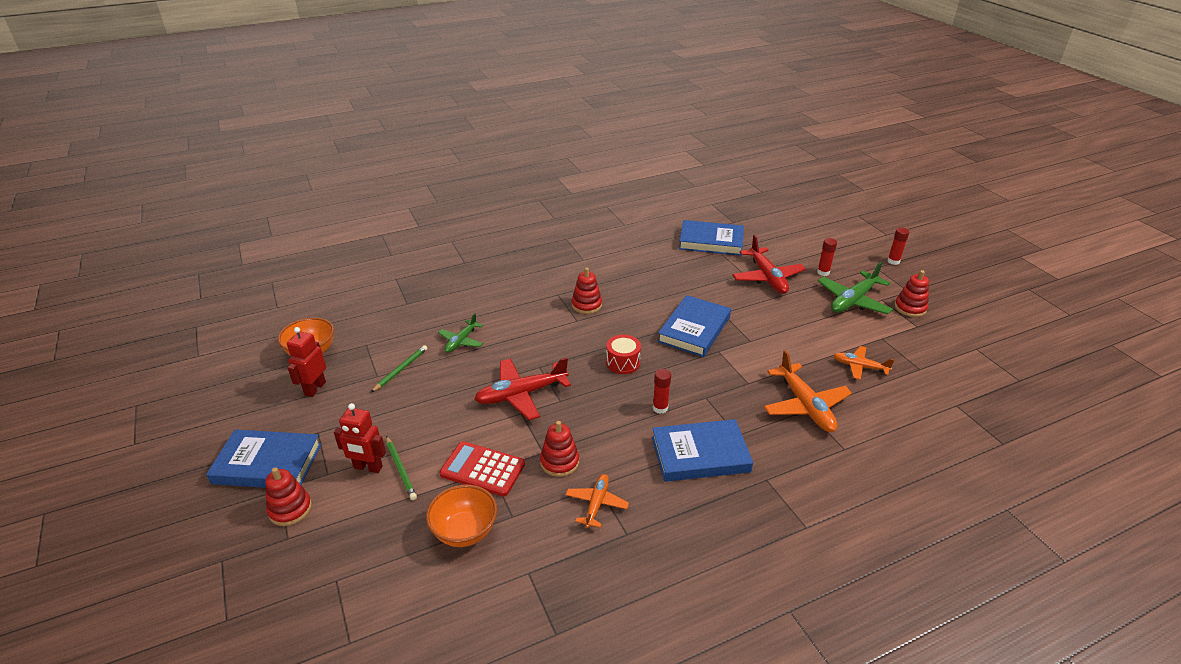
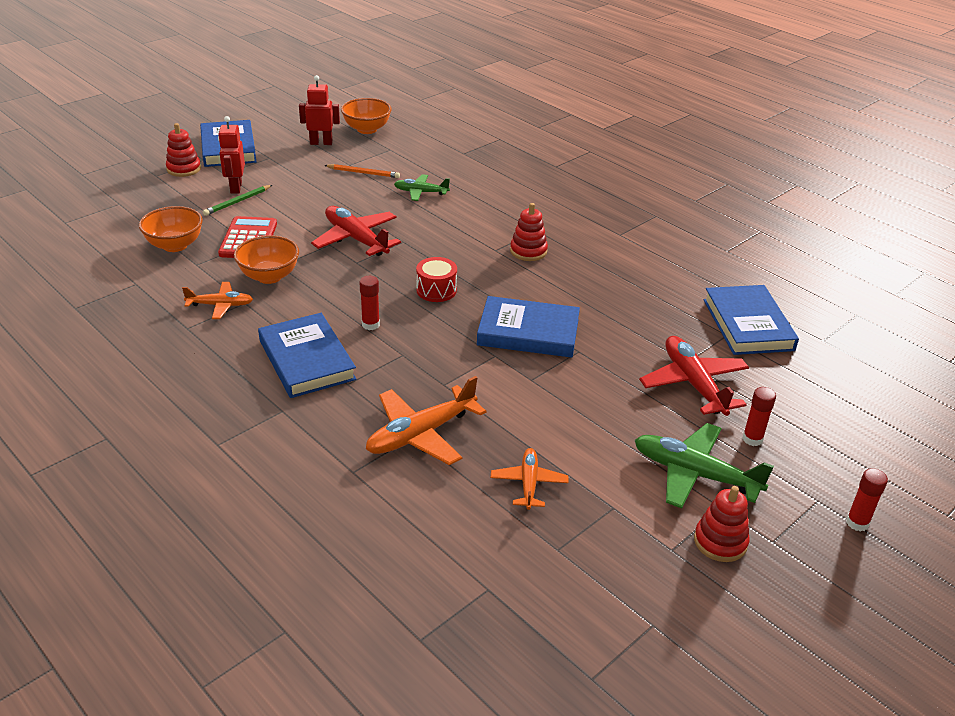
camera: 70 degrees right, 0 degrees up
(401, 370) = (363, 173): green pencil -> orange pencil
(559, 462) = (269, 276): red stacking toy -> orange bowl
(767, 278) = (693, 383): red plane -> red plane turned 105 degrees clockwise

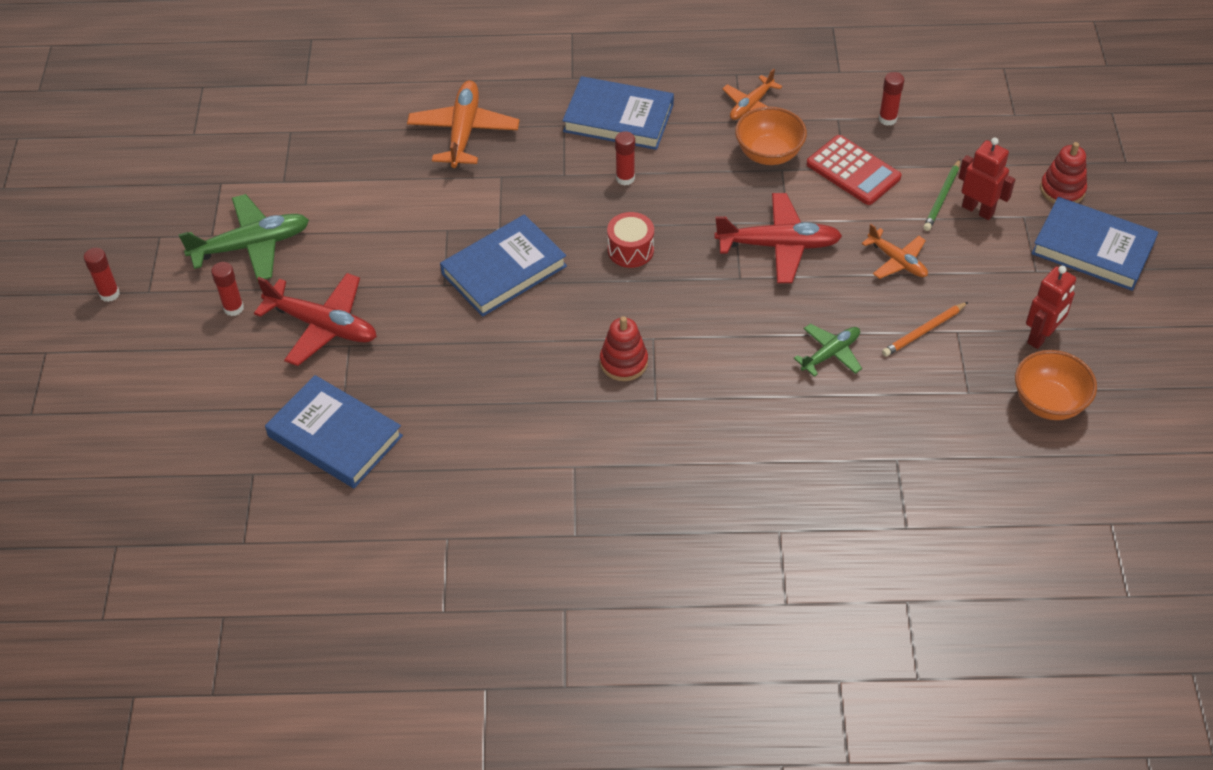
camera: 135 degrees right, 15 degrees up
(175, 245) = (887, 119): orange bowl -> red glue stick
(237, 202) = (942, 197): green pencil -> green pencil turned 150 degrees counterclockwise
(528, 483) = (354, 155): orange plane -> orange plane (897, 261)
(720, 542) = (194, 210): red stacking toy -> none

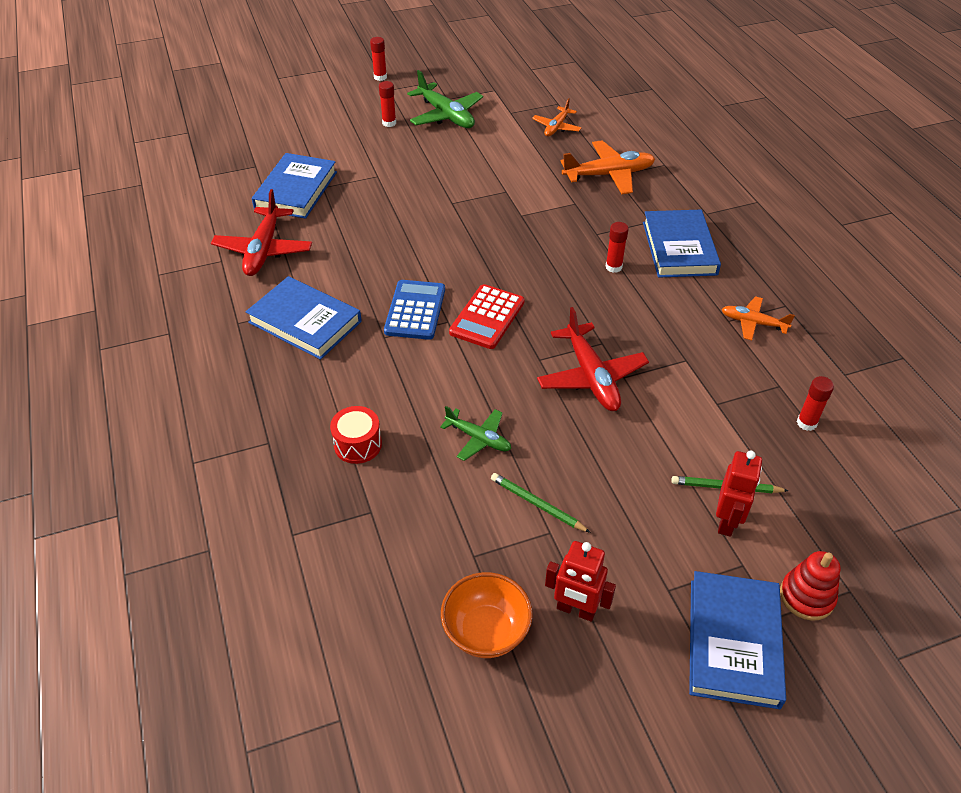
camera: 70 degrees right, 5 degrees down
(323, 326) = (389, 161): red plane -> red plane (264, 250)
(504, 270) = (480, 227): blue book -> blue book (305, 322)
(623, 362) = (415, 310): red stacking toy -> blue calculator
(630, 250) = (536, 287): red drum -> red drum (358, 444)
(768, 154) = (699, 347): orange bowl -> none
(853, 171) = (717, 410): red calculator -> red calculator (487, 317)
(897, 261) = (618, 466): orange plane -> orange plane (556, 127)
(924, 331) = (537, 504): orange pencil -> green pencil

